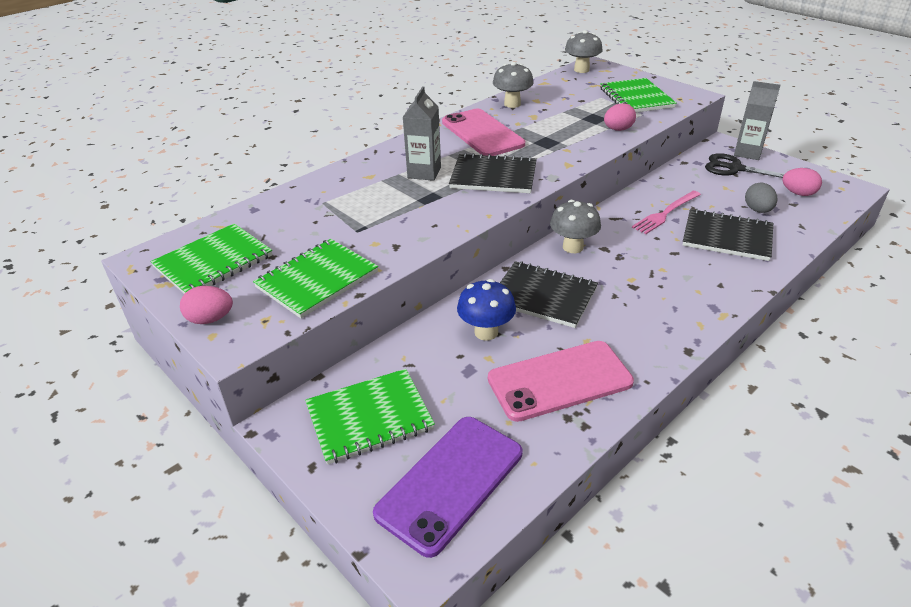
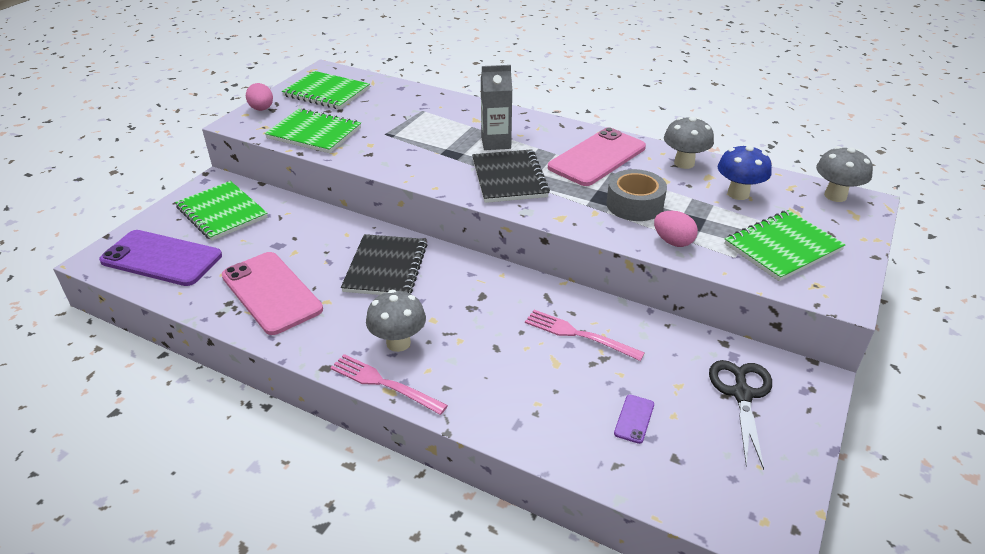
camera: 70 degrees right, 0 degrees up
(486, 332) = (326, 245): blue mushroom -> blue mushroom (738, 194)
(562, 133) = (634, 204): none -> grey tape
(573, 247) = (475, 274): grey mushroom -> grey mushroom (398, 343)
(713, 317) = (384, 383): none -> pink fork
(727, 237) = (550, 390): black notebook -> none
(747, 153) = (804, 407): grey carton -> none
(757, 210) = (634, 419): grey egg -> purple phone
(798, 193) = (710, 464): pink egg -> none

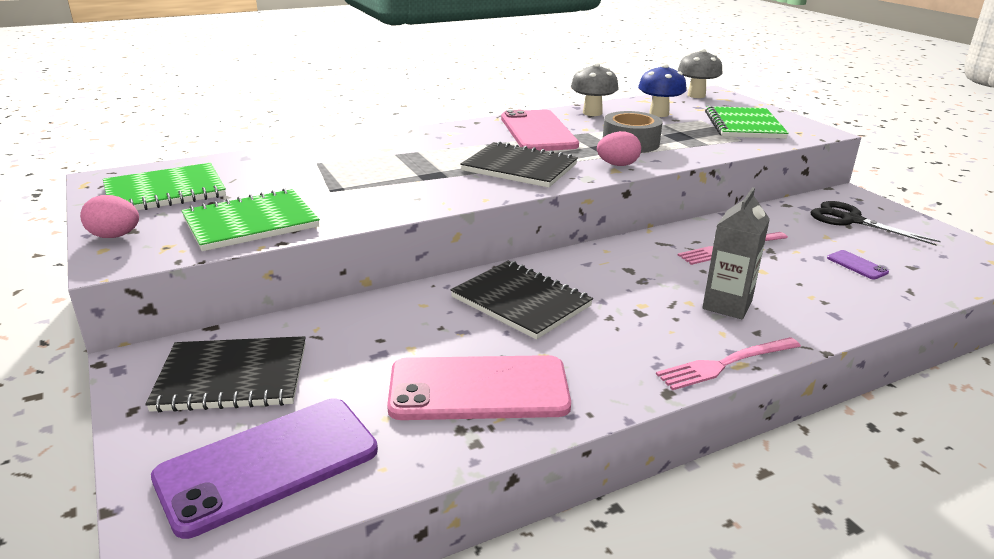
camera: 55 degrees left, 10 degrees down
(222, 213) = (232, 377): green notebook -> black notebook
(398, 343) = (663, 335): grey mushroom -> none
(496, 143) = (445, 154): grey carton -> grey carton (727, 305)
(673, 242) = (700, 149): pink egg -> pink egg (617, 165)

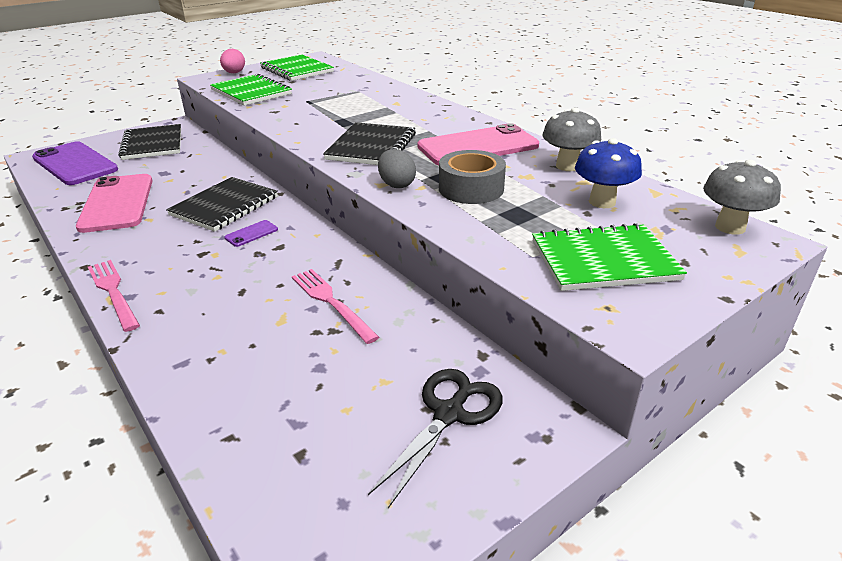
camera: 80 degrees right, 5 degrees up
(617, 165) = (396, 184): pink egg -> grey egg
(727, 305) = (209, 296): grey carton -> none
(857, 265) = (300, 398): purple phone -> purple phone (251, 234)

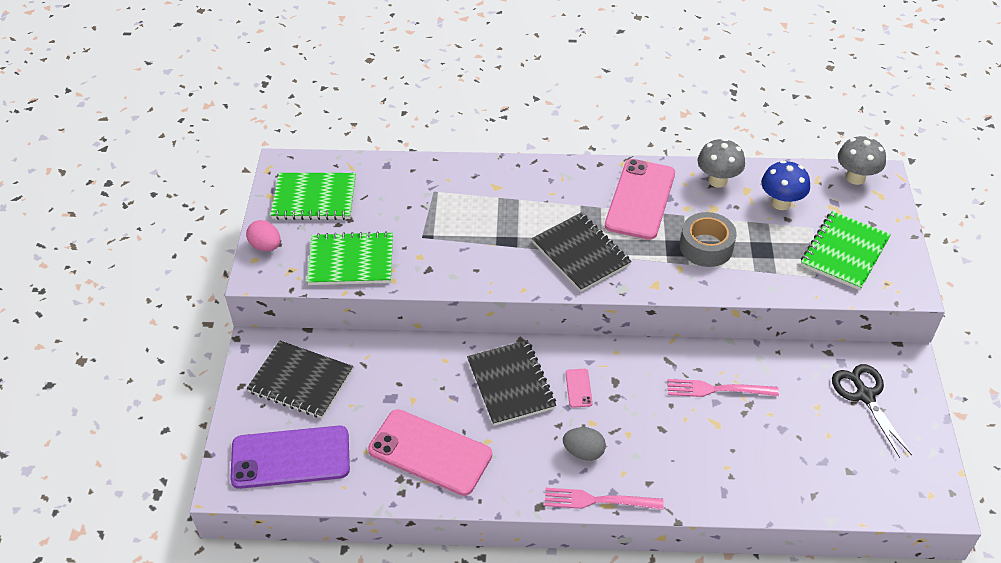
camera: 50 degrees left, 15 degrees up
(251, 234) = (578, 388): purple phone -> pink phone
(396, 184) = (664, 278): grey egg -> grey egg (583, 452)

